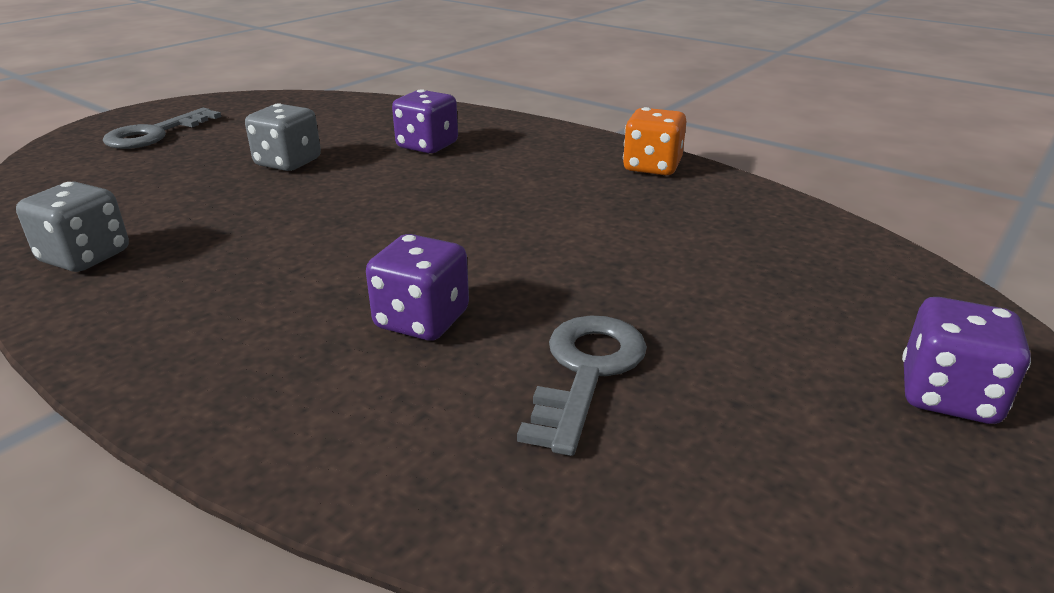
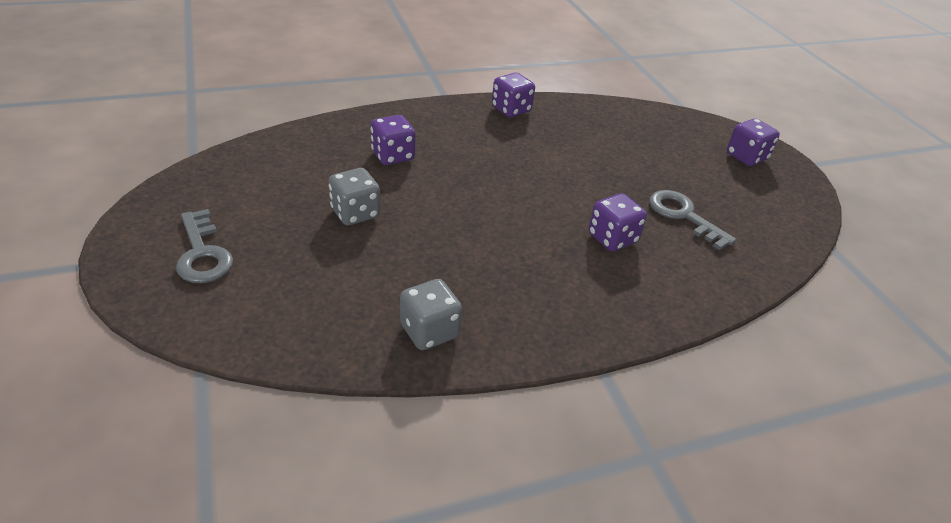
camera: 60 degrees left, 10 degrees up
(652, 167) = (511, 110): orange dice -> purple dice

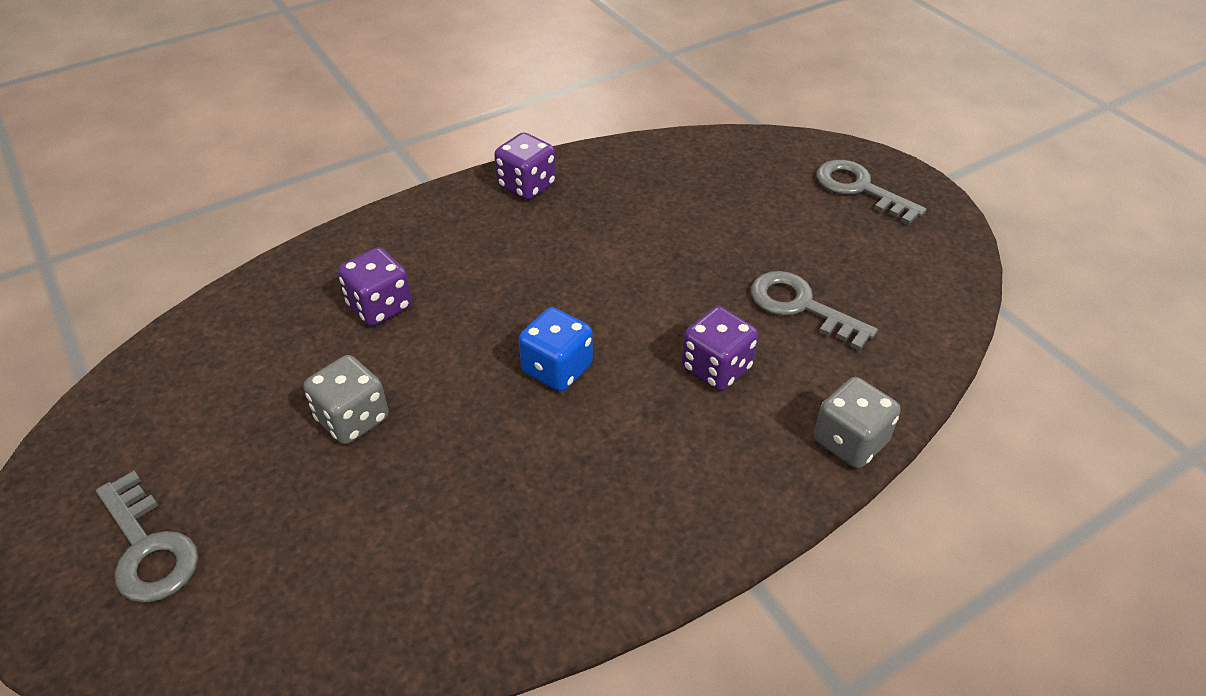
camera: 10 degrees left, 5 degrees up
(429, 331) = (509, 588): grey dice -> grey dice (850, 442)
(500, 215) = (557, 369): none -> blue dice
(746, 157) = (860, 189): purple dice -> grey key

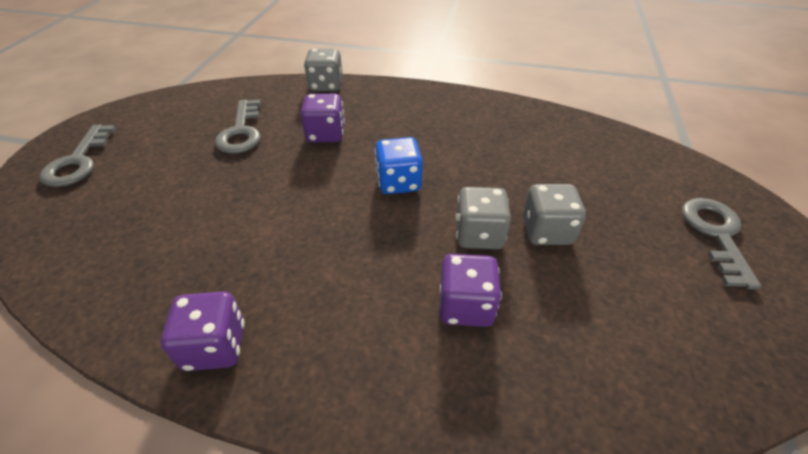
camera: 135 degrees left, 0 degrees up
(419, 370) = (479, 235): none -> grey dice

